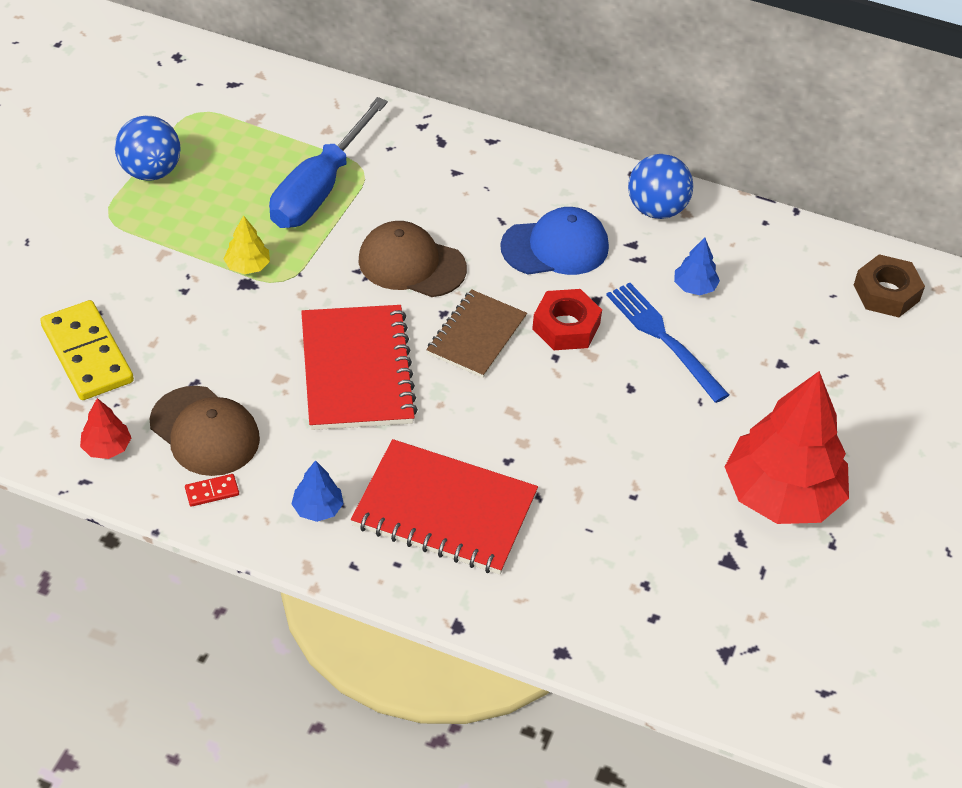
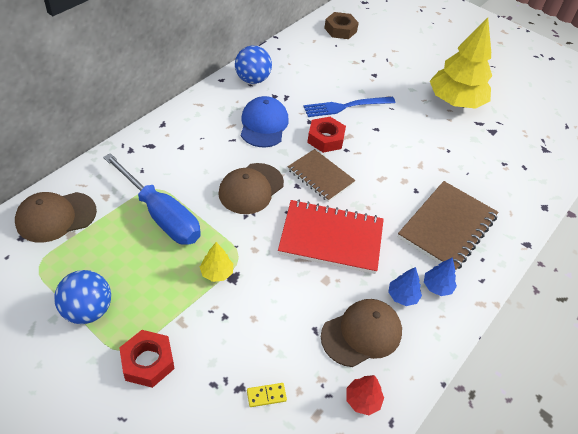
camera: 75 degrees left, 0 degrees up
(87, 354) = (266, 395): yellow domino -> yellow domino, size x0.42
(100, 241) = (148, 362): none -> red nut
(212, 492) = (414, 341): red domino -> none
(274, 100) = (56, 217): none -> brown cap
(444, 510) = (447, 227): red notebook -> brown notebook
(694, 287) = (314, 85): blue tree -> blue tree (402, 296)
(781, 495) = (455, 101): red tree -> yellow tree

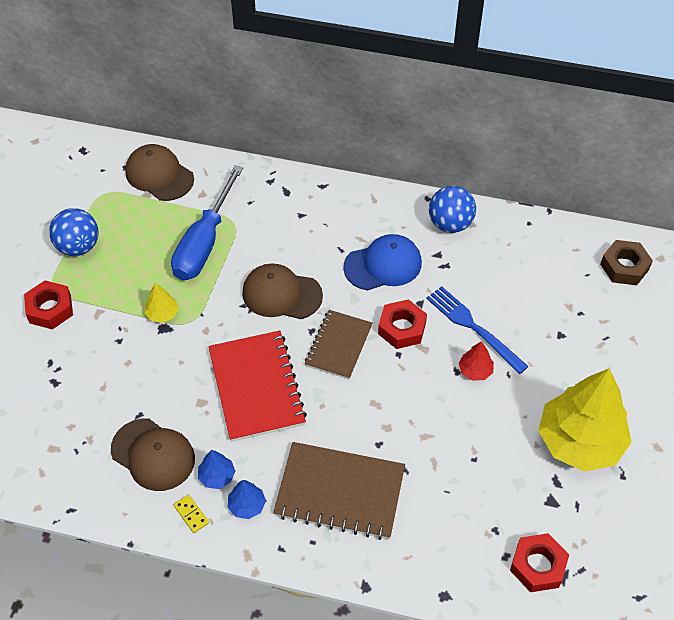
camera: 70 degrees right, 5 degrees up
(266, 395) = (55, 404): yellow domino -> yellow domino (191, 514)
(362, 400) = (82, 479): red tree -> red tree (475, 371)
(535, 156) = (537, 566): none -> red nut

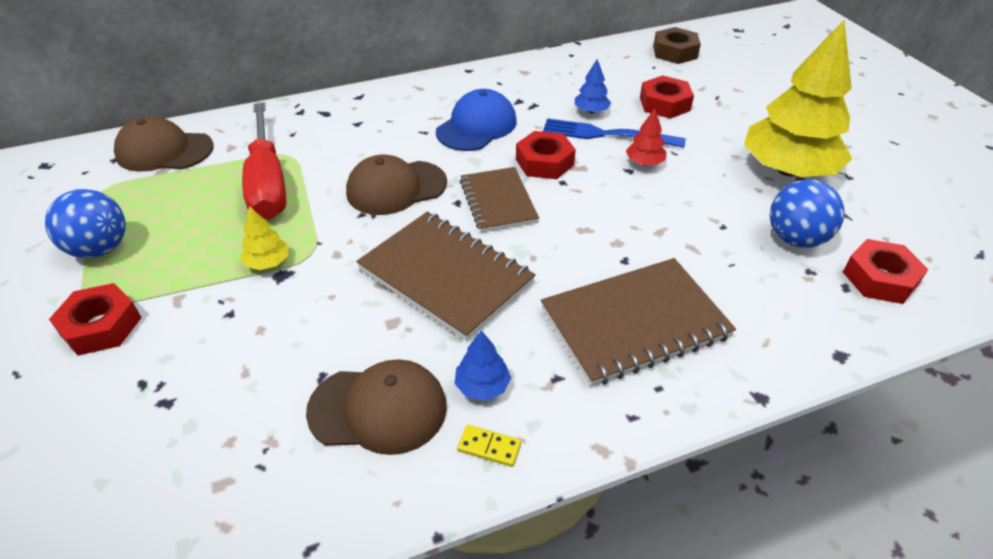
camera: 35 degrees left, 10 degrees down
(204, 243) = (268, 182): blue screwdriver -> red screwdriver
(247, 505) = (548, 395): blue tree -> blue tree (591, 111)
(256, 387) = (445, 276): red notebook -> brown notebook
(450, 224) = (506, 78): blue ball -> blue ball (795, 239)
(552, 321) = (664, 104): none -> red nut

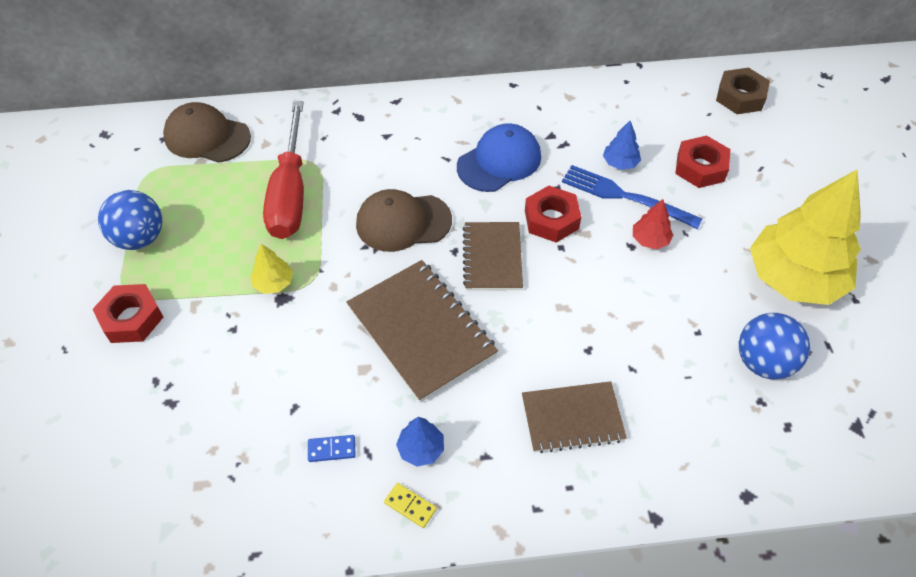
camera: 15 degrees right, 10 degrees up
(378, 409) = (332, 449): brown cap -> blue domino
(634, 323) = (572, 418): brown notebook -> brown notebook, size x0.64
(879, 278) = (826, 425): red nut -> none

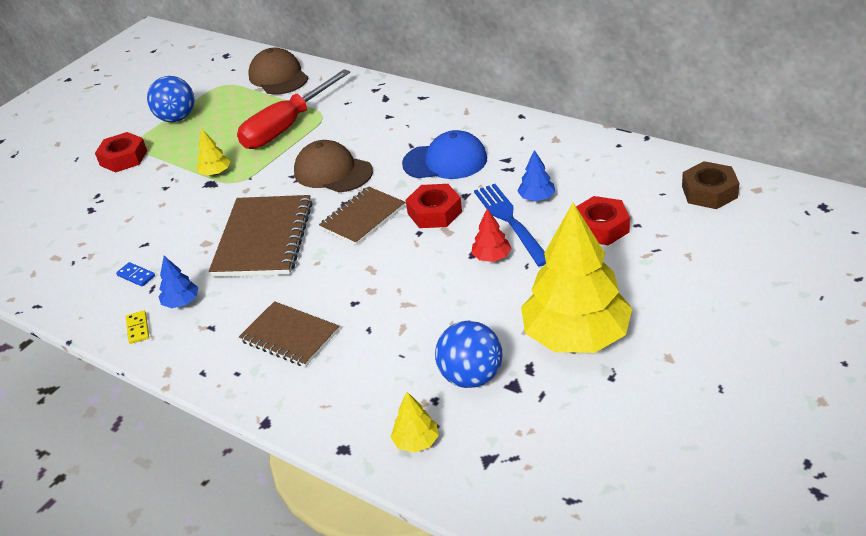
camera: 45 degrees right, 15 degrees down
(792, 449) = (416, 442): none -> yellow tree

